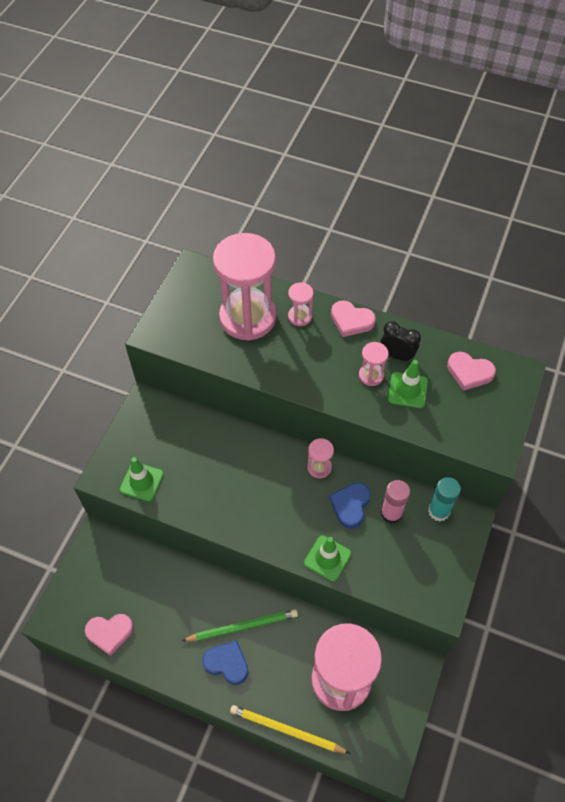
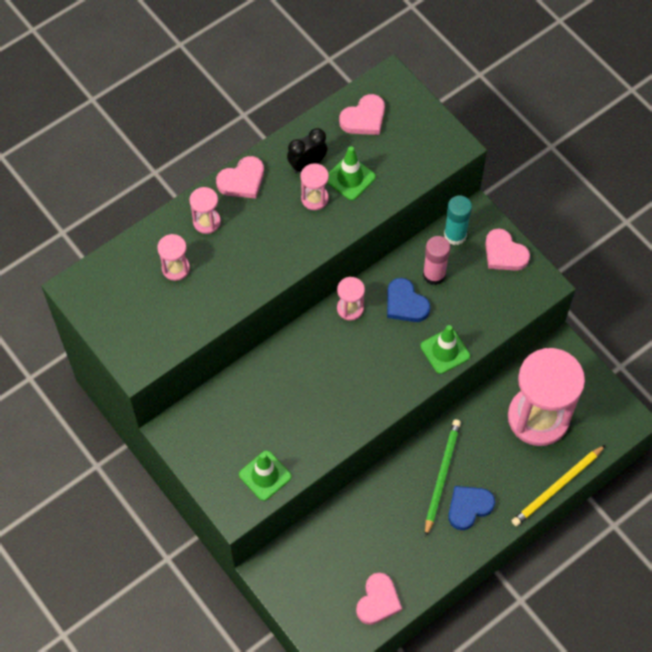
camera: 60 degrees left, 5 degrees up
(248, 317) = (176, 268): pink hourglass -> pink hourglass, size x0.43
(450, 559) = (504, 253): none -> pink heart

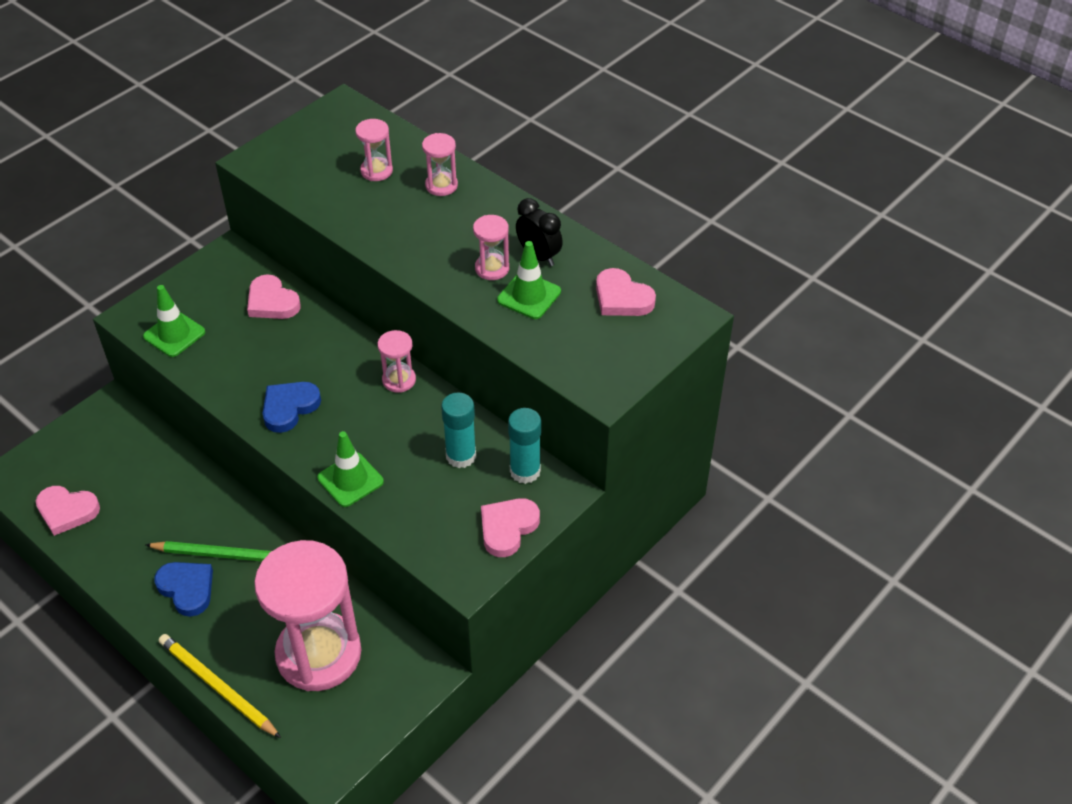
camera: 80 degrees right, 15 degrees down
(242, 180) = (503, 205): pink heart -> pink heart (272, 302)
(405, 303) = (414, 432): blue heart -> blue heart (289, 408)
(434, 275) = (461, 456): pink glue stick -> turquoise glue stick

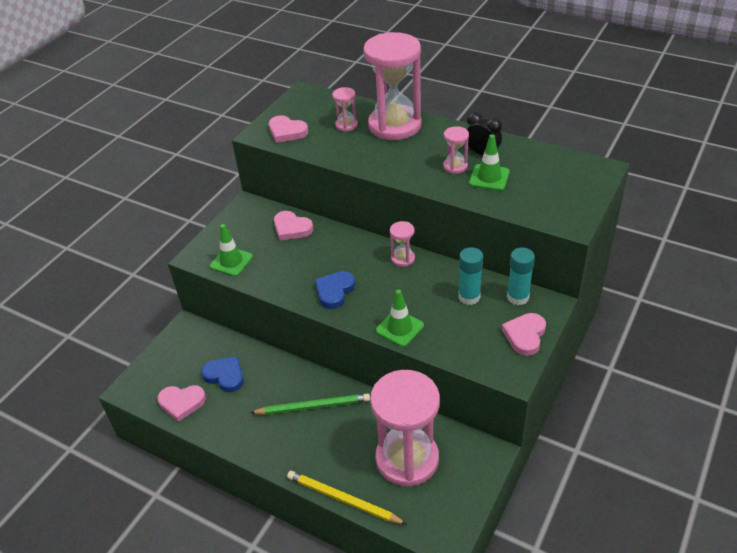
camera: 10 degrees left, 5 degrees down
(187, 589) = (292, 436): blue heart -> blue heart (225, 376)
(441, 185) = (394, 125): pink hourglass -> pink hourglass, size x2.35
(622, 298) = (551, 167): pink heart -> pink heart (287, 132)

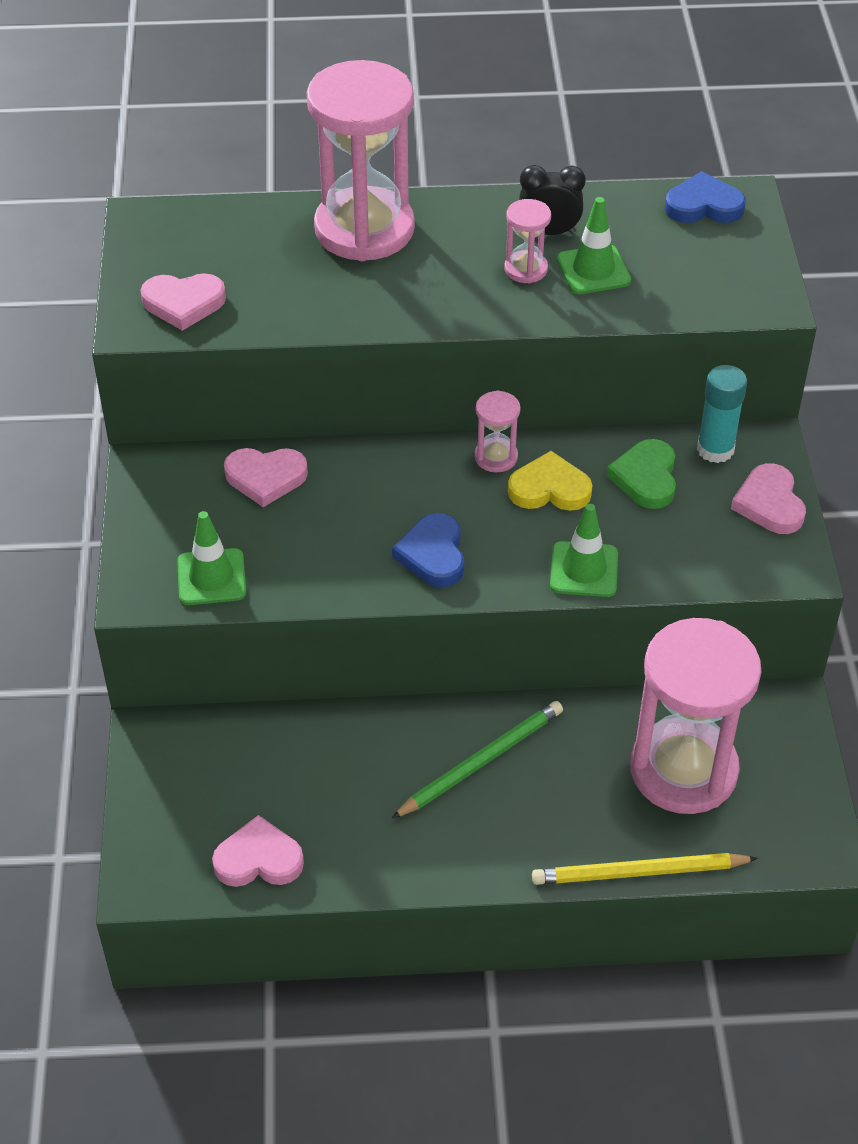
camera: 35 degrees left, 5 degrees up
(182, 403) = (258, 859): pink heart -> pink heart turned 150 degrees counterclockwise
(225, 376) = (294, 782): blue heart -> blue heart (703, 205)
(346, 125) = (280, 256): pink hourglass -> none
(416, 283) = (549, 489): none -> yellow heart
(469, 297) = (646, 478): turquoise glue stick -> green heart

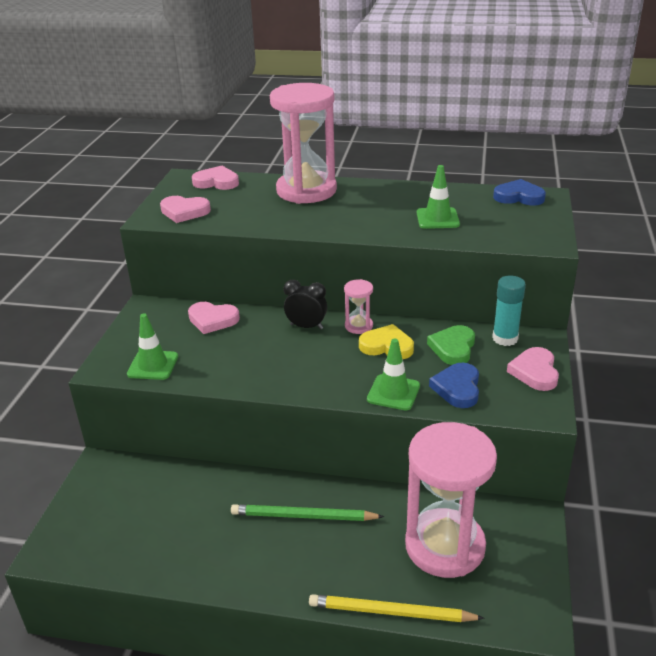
camera: 15 degrees right, 15 degrees down
(258, 859) = (128, 553): pink heart -> pink heart (216, 182)
(433, 554) = (296, 371): blue heart -> blue heart (457, 388)
(481, 761) = (303, 516): green pencil -> green pencil turned 150 degrees counterclockwise
(526, 269) = (395, 215): pink hourglass -> none
(549, 232) = (417, 200): black clock -> black clock (306, 326)

